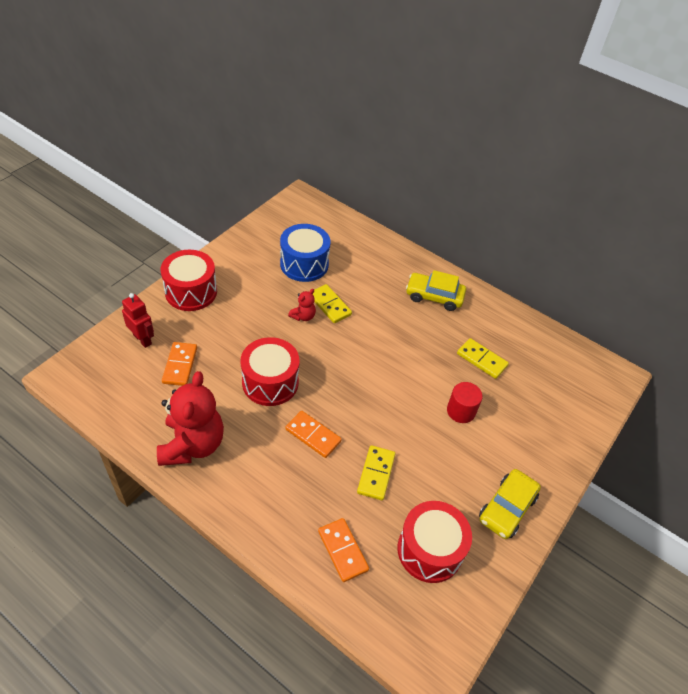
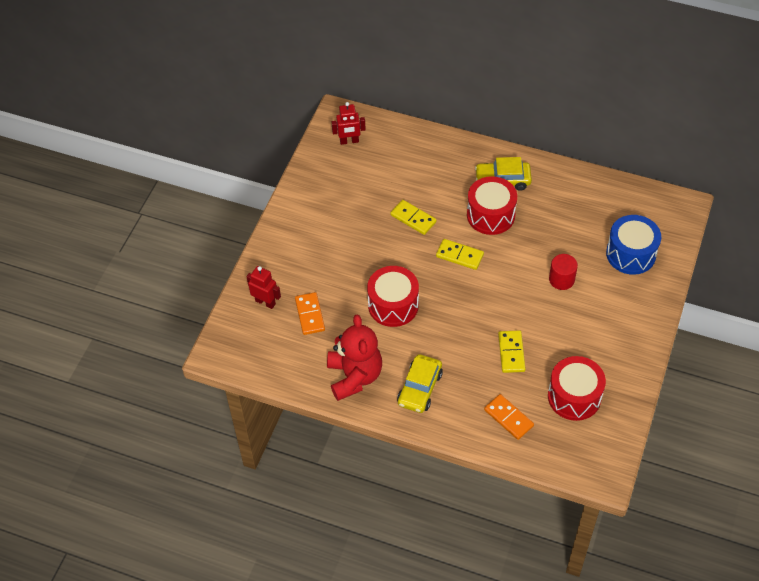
camera: 10 degrees left, 5 degrees up
(191, 292) = (284, 245): red drum -> red drum (490, 215)
(300, 221) = (349, 141): none -> red robot
(303, 316) = (394, 236): red teddy bear -> none
(304, 264) = (372, 185): blue drum -> blue drum (631, 254)
(313, 435) = (448, 338): orange domino -> none
(481, 360) = (564, 228): yellow domino -> yellow domino (459, 256)
(507, 508) = (623, 347): yellow car -> yellow car (420, 388)

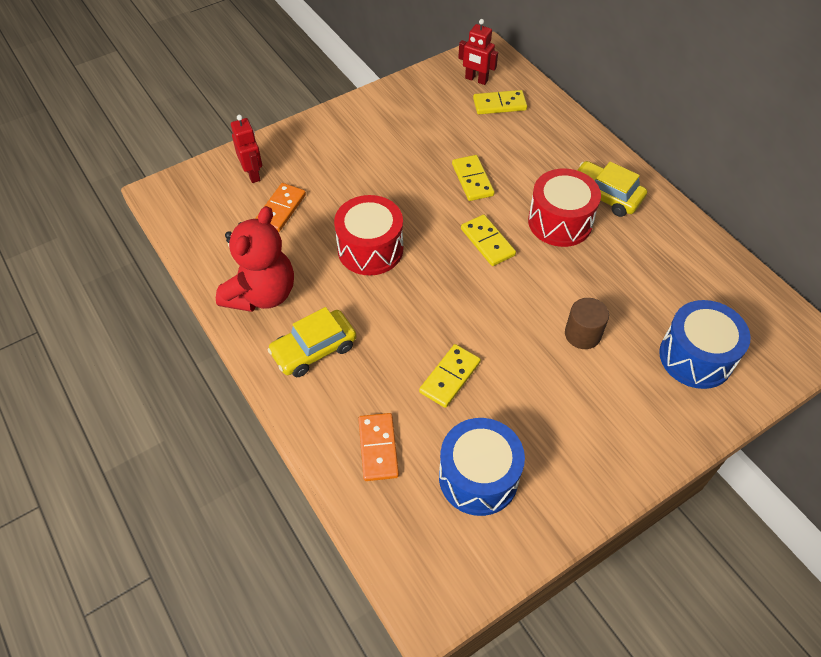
camera: 35 degrees right, 0 degrees up
(382, 152) = (499, 104): none -> yellow domino
(561, 279) = (582, 334): red cylinder -> brown cylinder
(574, 397) = (478, 477): red drum -> blue drum

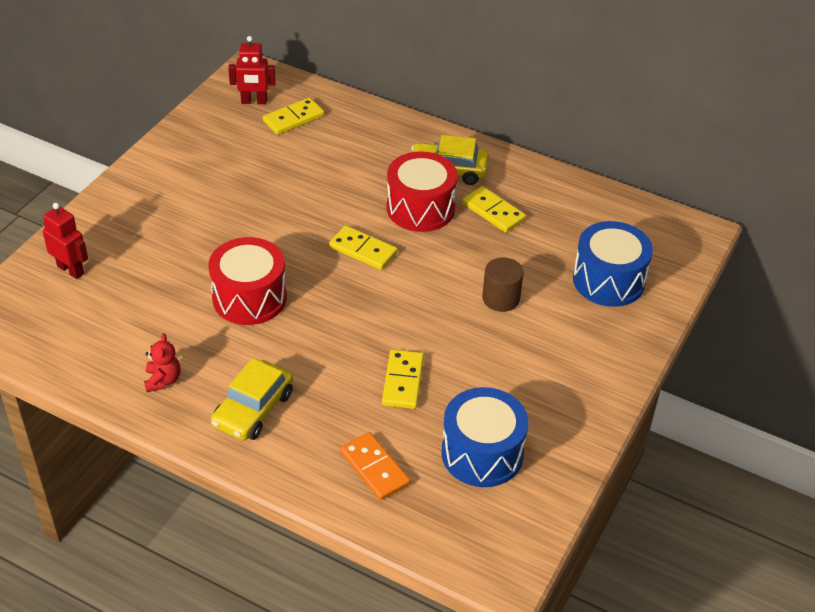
camera: 30 degrees left, 10 degrees down
(262, 294) = (163, 380): red teddy bear -> red teddy bear, size x0.45
(281, 209) = (127, 293): orange domino -> none
(472, 180) = (311, 198): yellow domino -> yellow domino (493, 212)

